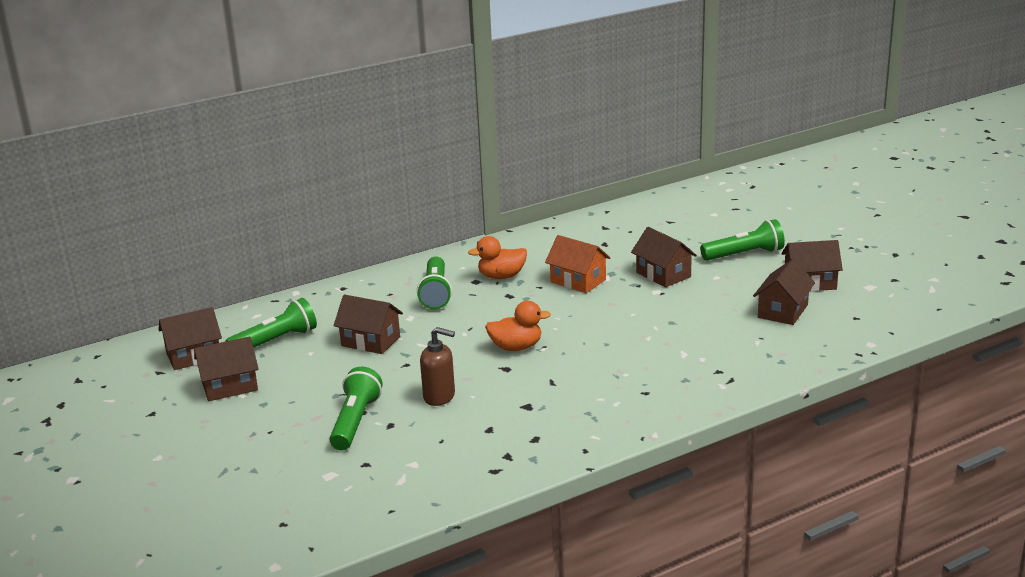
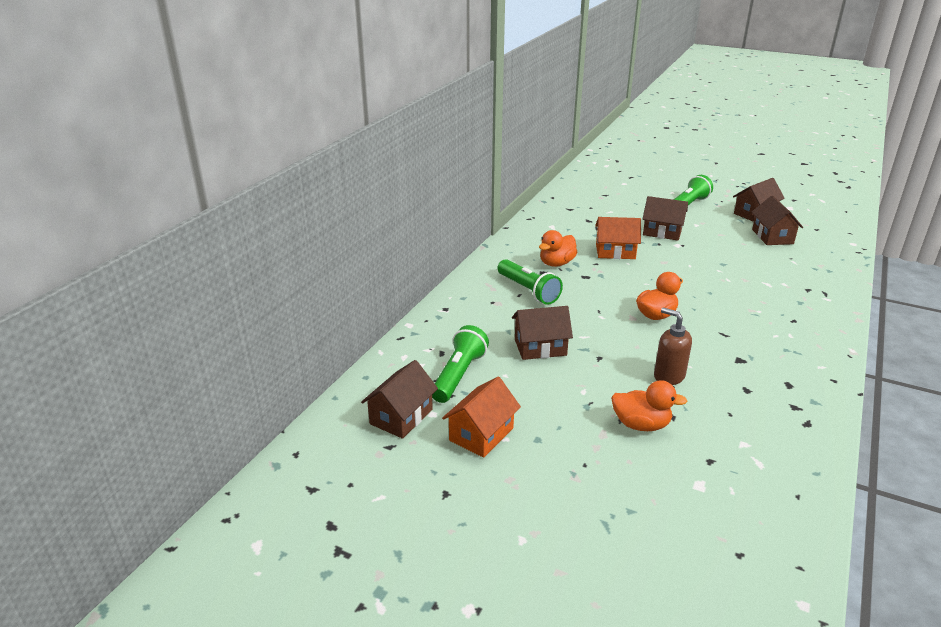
camera: 35 degrees left, 5 degrees up
(229, 386) = (481, 434): brown house -> orange house
(355, 422) = (641, 424): green flashlight -> orange duck
(439, 397) = (668, 376): brown soap dispenser -> brown soap dispenser turned 120 degrees counterclockwise

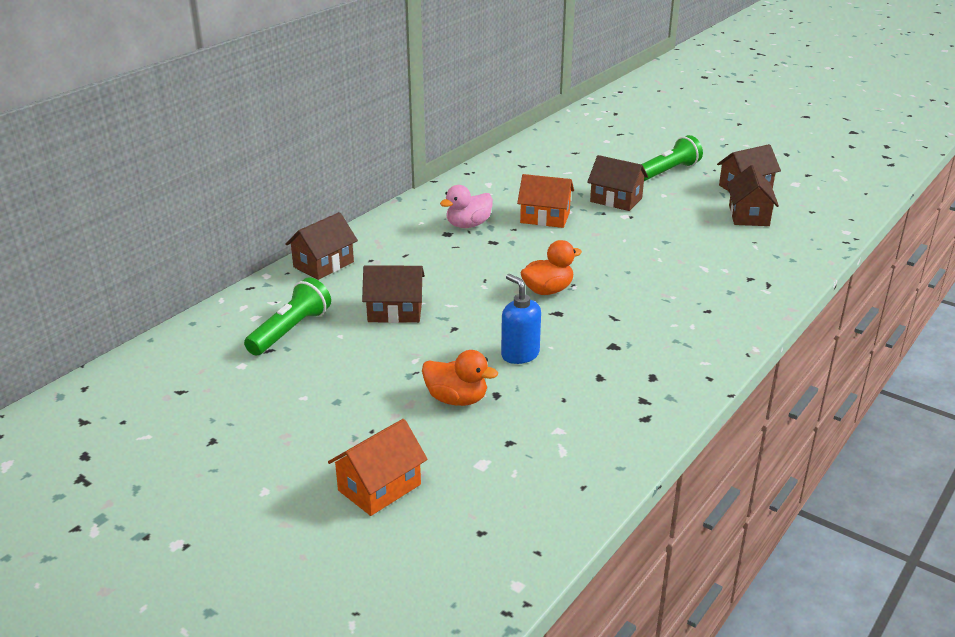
camera: 10 degrees right, 0 degrees up
(401, 416) = (207, 365): brown house -> brown house (323, 264)
(481, 434) = (280, 390): orange house -> orange house (379, 487)
(528, 290) = (418, 251): green flashlight -> none
(556, 263) = (468, 225): orange duck -> pink duck
(668, 376) = (520, 354): brown soap dispenser -> blue soap dispenser

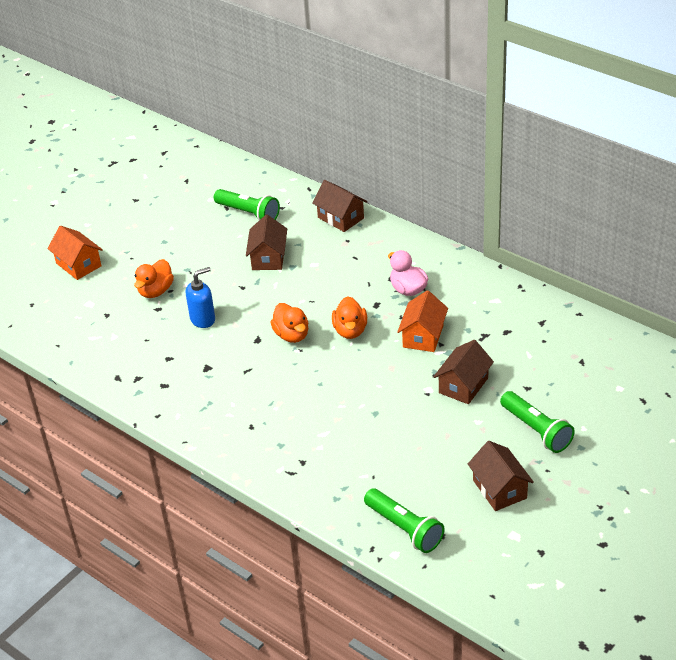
camera: 95 degrees right, 10 degrees up
(538, 255) = (350, 331): none -> orange duck
(749, 215) = (430, 481): brown house -> none
(813, 227) = (404, 528): none -> green flashlight

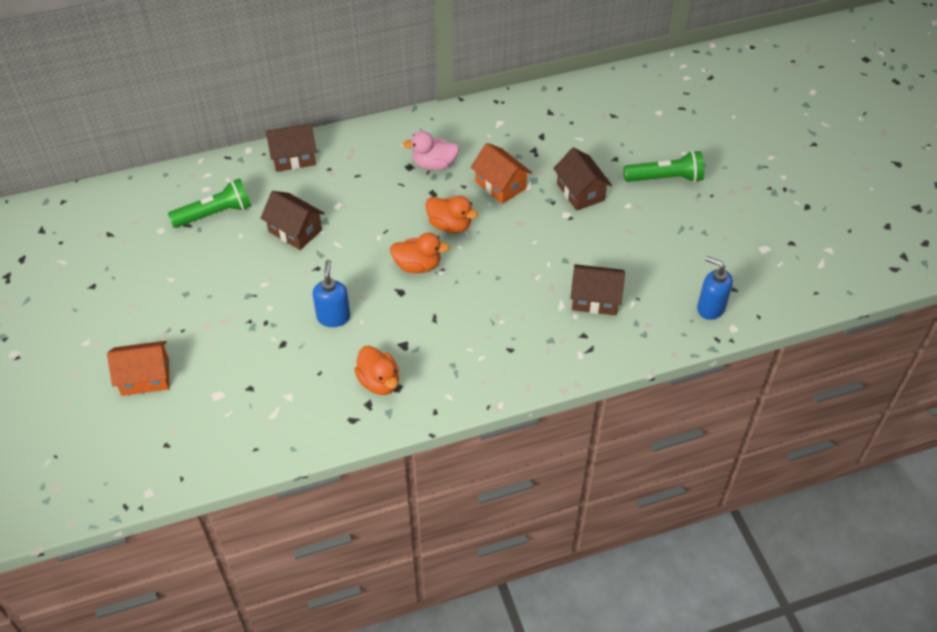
camera: 60 degrees left, 10 degrees up
(156, 291) = (255, 334): orange duck -> orange duck (379, 382)
(404, 528) = (710, 308): green flashlight -> blue soap dispenser
(499, 489) = (711, 231): brown house -> brown house (595, 299)

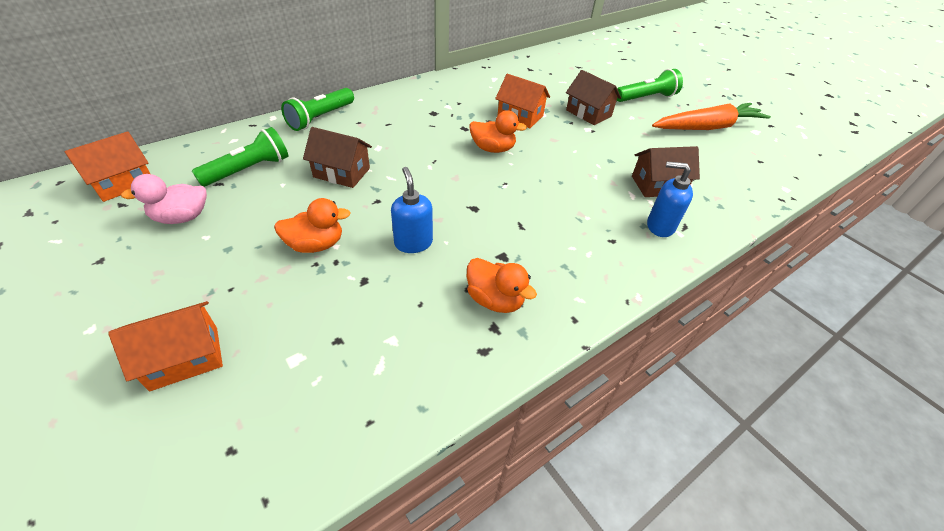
camera: 20 degrees left, 5 degrees down
(112, 211) = (123, 183): none -> orange house
(293, 157) = (321, 118): brown house -> green flashlight
(417, 265) = (480, 183): orange duck -> orange duck (316, 245)
(434, 164) = (455, 109): pink duck -> pink duck (182, 217)
(708, 234) = (707, 127): none -> orange carrot
(710, 308) = (755, 177): blue soap dispenser -> blue soap dispenser (660, 226)

